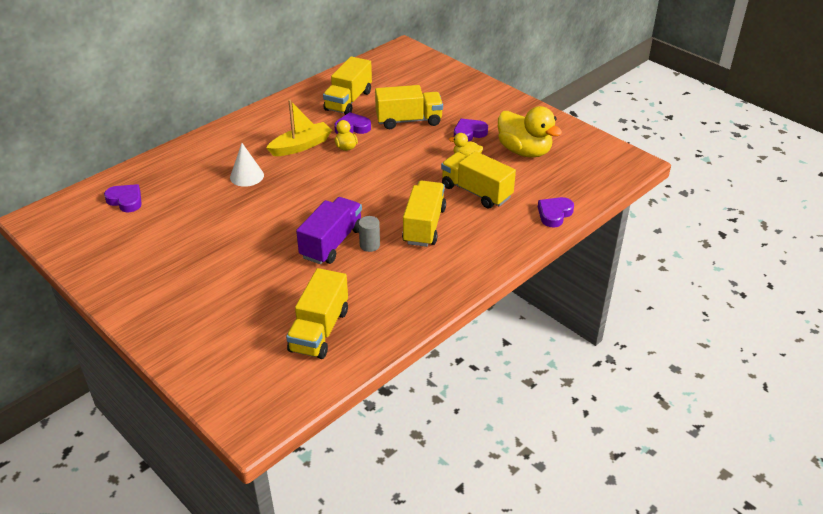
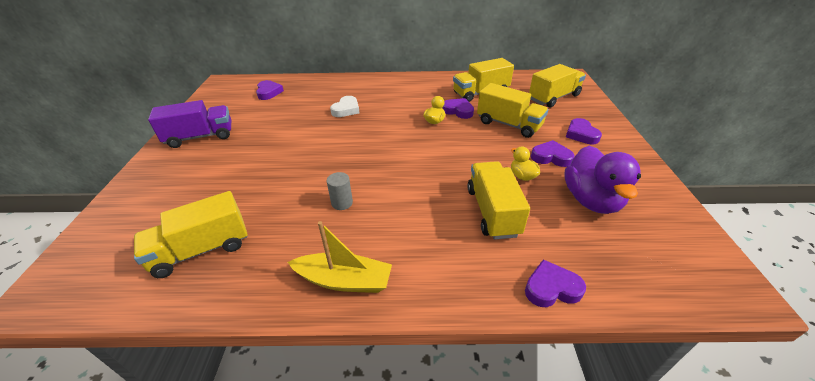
camera: 45 degrees right, 0 degrees up
(247, 176) = (346, 109): white cone -> white heart
(301, 146) = (406, 107): yellow boat -> yellow boat (344, 280)
(332, 243) = (321, 183): purple truck -> purple truck (200, 137)
(424, 226) = (405, 214): yellow truck -> yellow truck (554, 97)
(469, 104) = (581, 134): none -> purple heart
(524, 151) = (591, 200): yellow duck -> purple duck

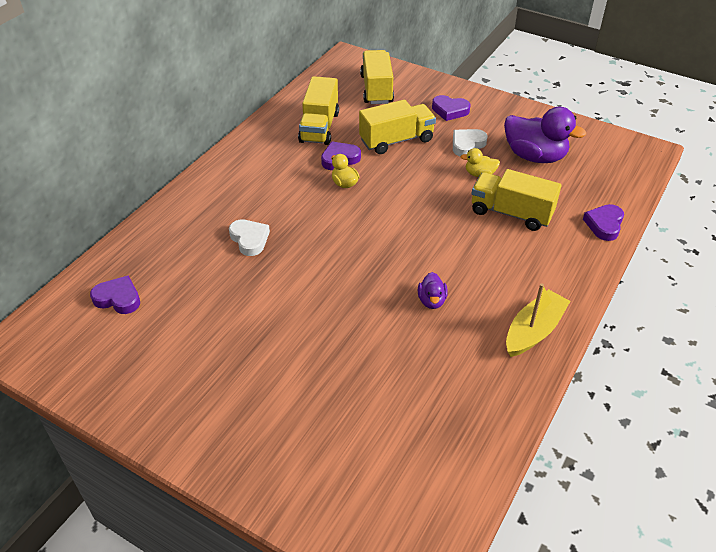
camera: 60 degrees left, 5 degrees up
(200, 137) = (183, 396): purple truck -> none
(201, 250) = (431, 424): yellow truck -> none
(342, 203) = (431, 301): grey cylinder -> purple duck
(551, 157) = (467, 145): purple heart -> white heart

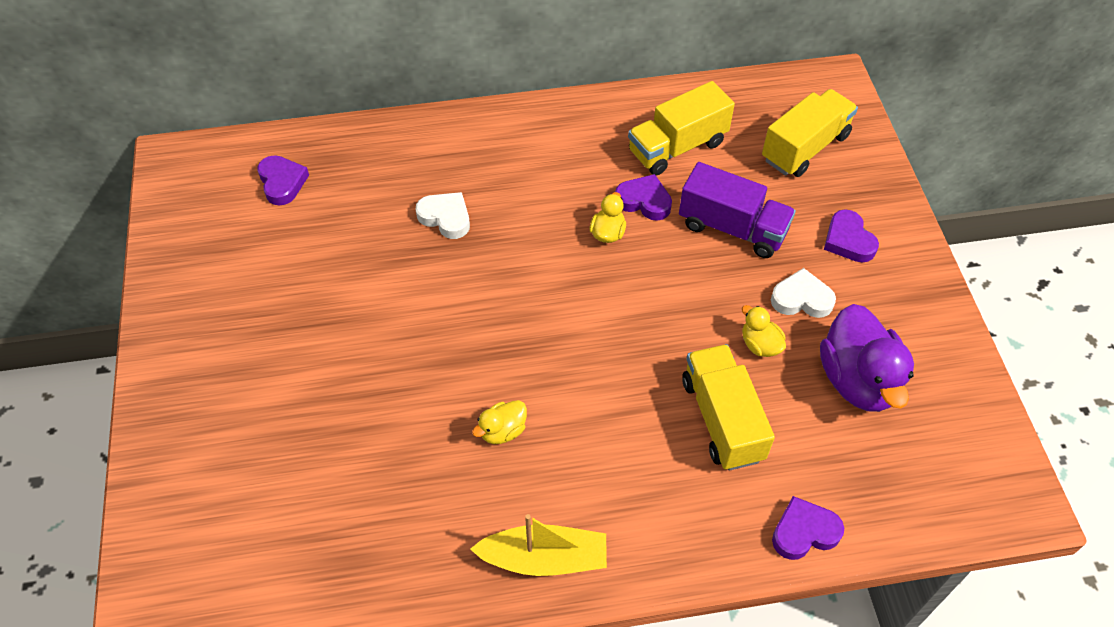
camera: 50 degrees right, 10 degrees up
(249, 239) = (445, 217): white heart -> white heart turned 75 degrees counterclockwise
(396, 140) = (732, 228): yellow truck -> purple truck
(431, 301) = (502, 431): purple duck -> yellow duck

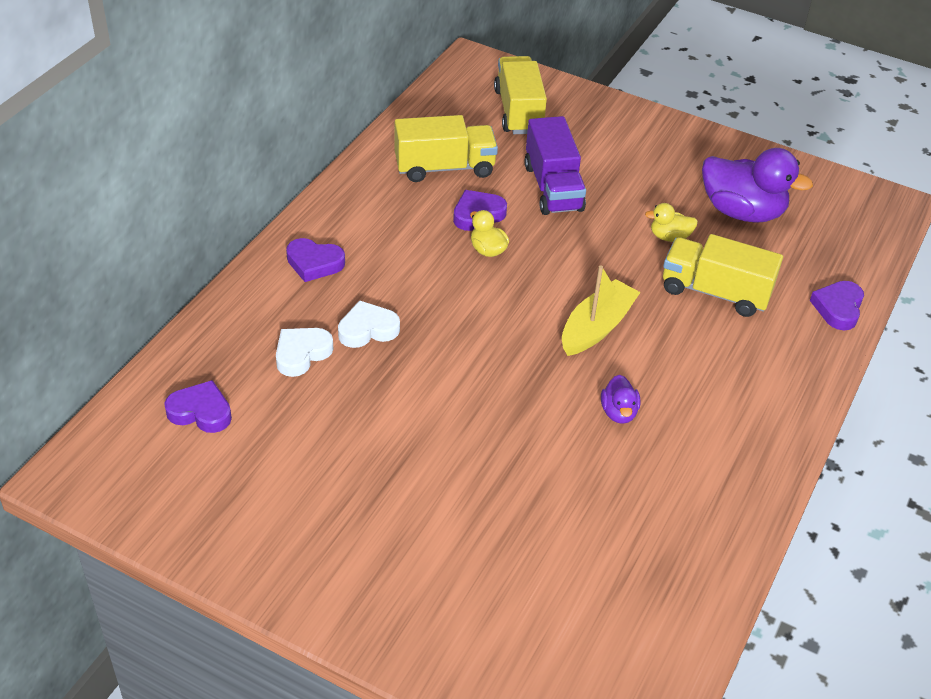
camera: 55 degrees left, 10 degrees down
(502, 431) = (618, 412): yellow duck -> purple duck
(544, 558) = (753, 451): yellow boat -> yellow boat (596, 327)
(677, 147) = (444, 167): yellow truck -> yellow truck turned 105 degrees counterclockwise
(732, 228) = (553, 188): purple truck -> purple truck turned 105 degrees clockwise
(801, 299) = (650, 195): white heart -> white heart (302, 354)
(848, 240) = (622, 144): purple heart -> purple heart (314, 263)

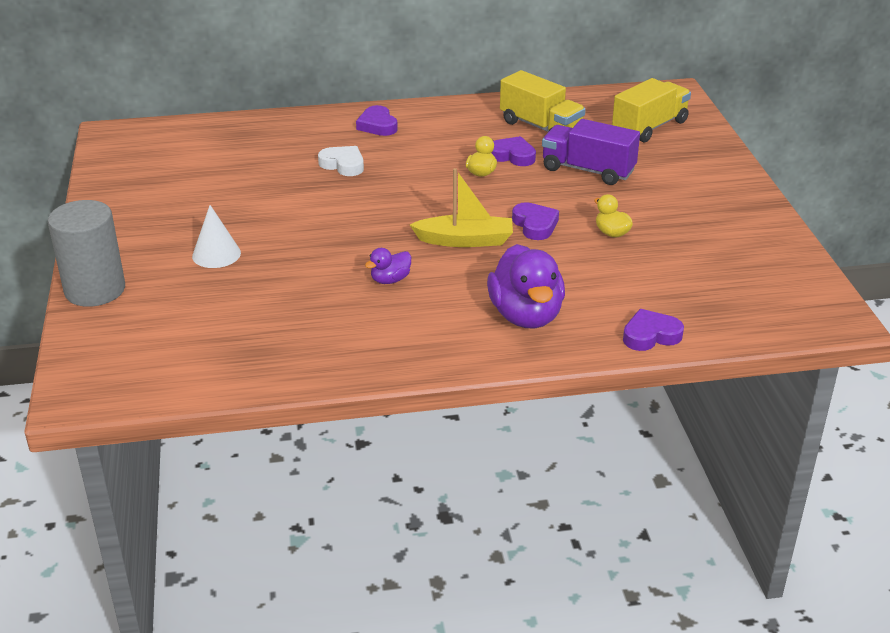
camera: 55 degrees right, 10 degrees down
(200, 412) = (204, 146): purple heart -> purple heart (535, 225)
(302, 354) = (292, 154): white heart -> none
(427, 652) = (95, 290): none -> grey cylinder
(450, 515) = (216, 254): none -> white cone
(553, 188) = (588, 170): purple truck -> purple truck turned 75 degrees clockwise
(715, 292) = (579, 273): yellow truck -> none
(742, 212) = (696, 252): purple duck -> purple duck (526, 315)

